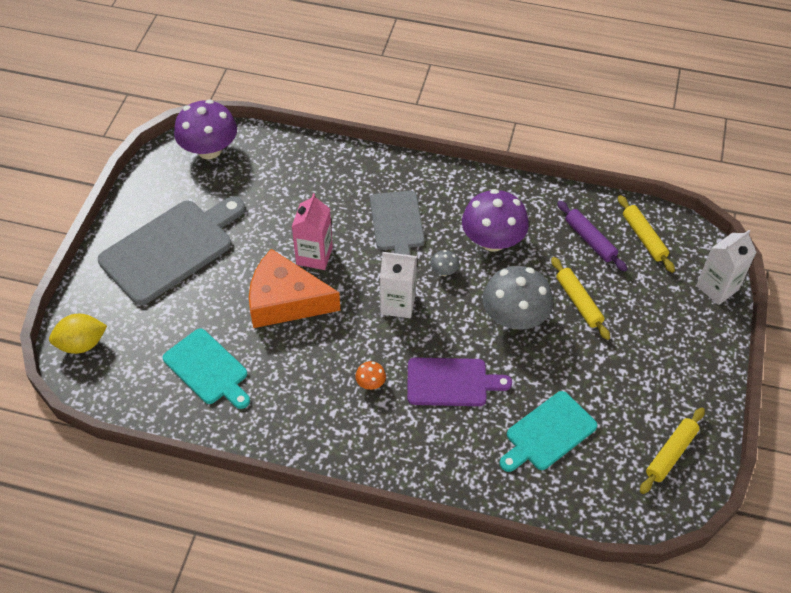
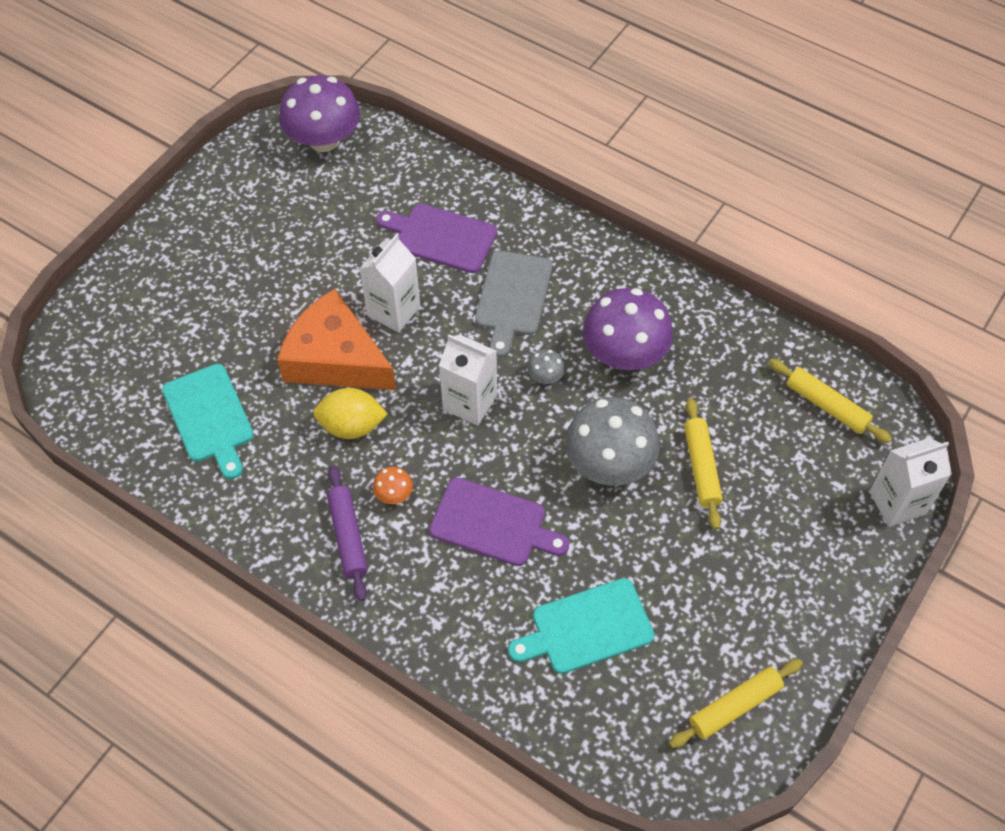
camera: 20 degrees right, 5 degrees up
(82, 344) = (80, 343): yellow lemon -> yellow lemon (352, 426)
(171, 249) = (228, 254): grey cutting board -> none
(314, 256) = (394, 311): pink carton -> white carton
(327, 196) = (441, 237): none -> purple cutting board
(590, 240) = (752, 388): purple rolling pin -> purple rolling pin (348, 536)
(644, 238) = (826, 406): yellow rolling pin -> yellow rolling pin turned 45 degrees counterclockwise

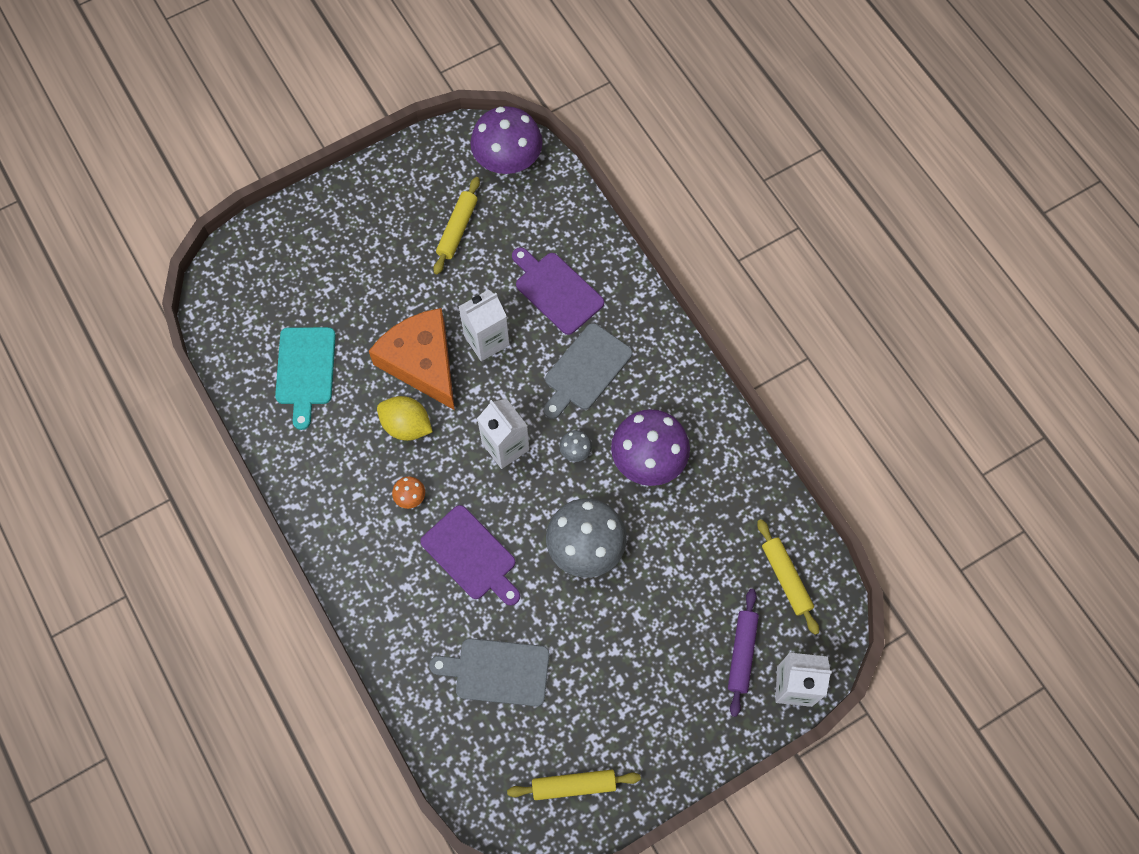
camera: 25 degrees right, 10 degrees up
(348, 536) = (360, 515): purple rolling pin -> purple rolling pin (742, 653)
(587, 628) = (497, 671): turquoise cutting board -> grey cutting board
(701, 467) = (655, 584): yellow rolling pin -> yellow rolling pin (457, 229)

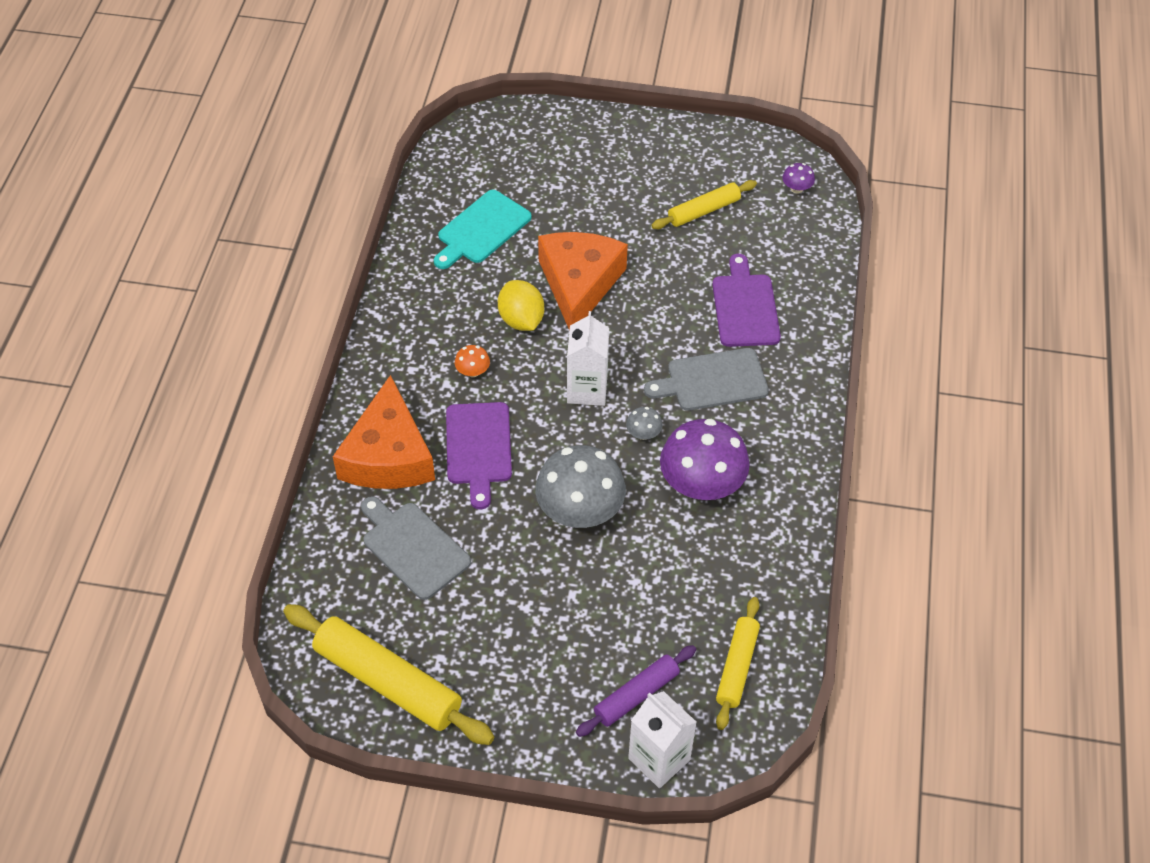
camera: 40 degrees right, 15 degrees down
(412, 614) = (388, 455): none -> orange cheese
(486, 340) = (648, 304): white carton -> none
(507, 159) = (796, 188): purple mushroom -> purple mushroom, size x0.42
(573, 785) = (388, 681): yellow rolling pin -> yellow rolling pin, size x1.70

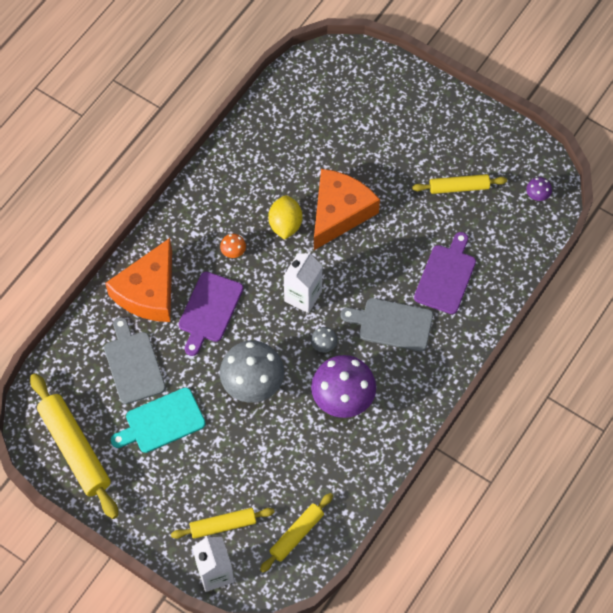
camera: 25 degrees right, 10 degrees up
(481, 229) = (293, 142): turquoise cutting board -> turquoise cutting board (162, 422)
(636, 695) = (223, 525): purple rolling pin -> yellow rolling pin

